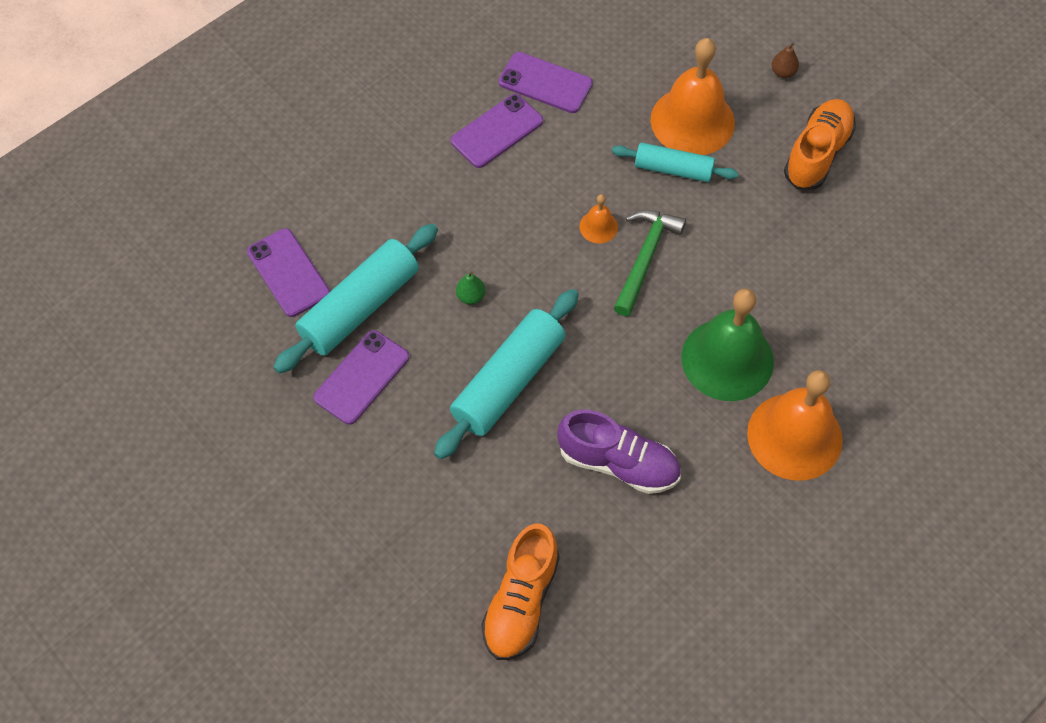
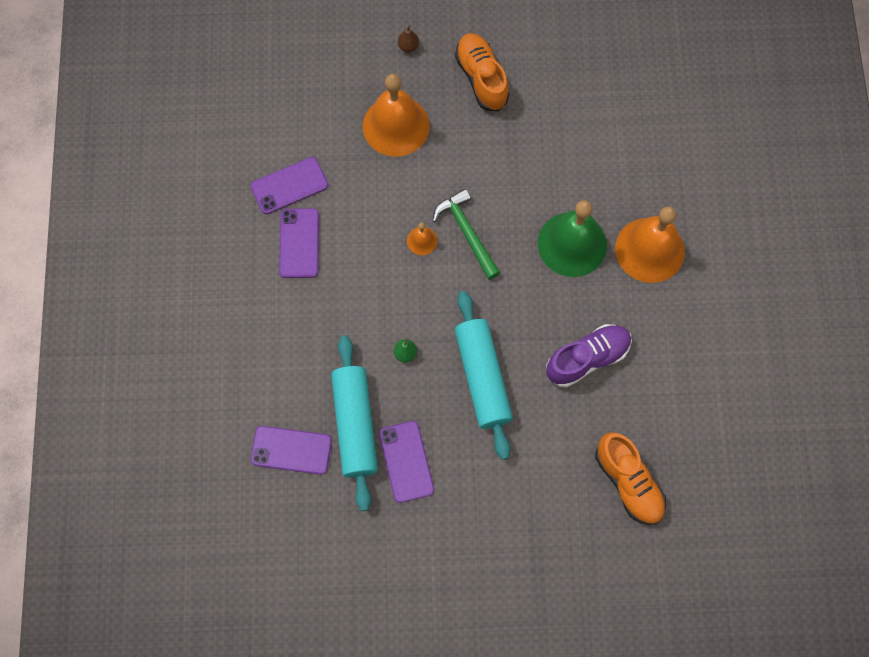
camera: 50 degrees left, 10 degrees up
(673, 169) = (420, 165): turquoise rolling pin -> none

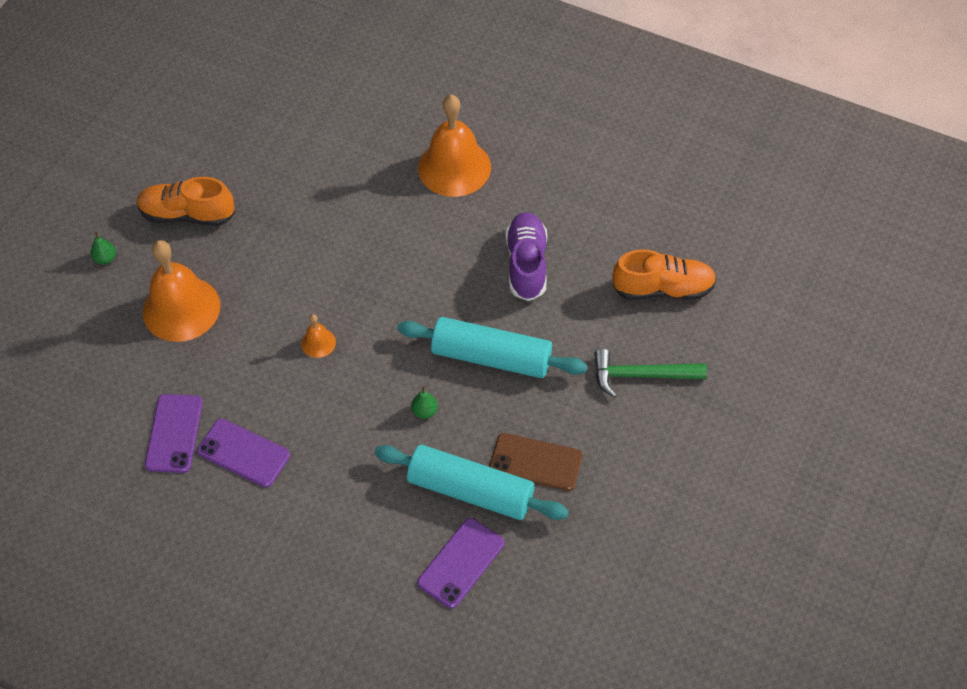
camera: 60 degrees left, 15 degrees down
(406, 461) = (536, 462): purple phone -> brown phone
(408, 46) = (105, 259): brown pear -> green pear
(467, 232) = (336, 301): green hammer -> green hammer (641, 375)
(572, 244) = (408, 223): green bell -> none

